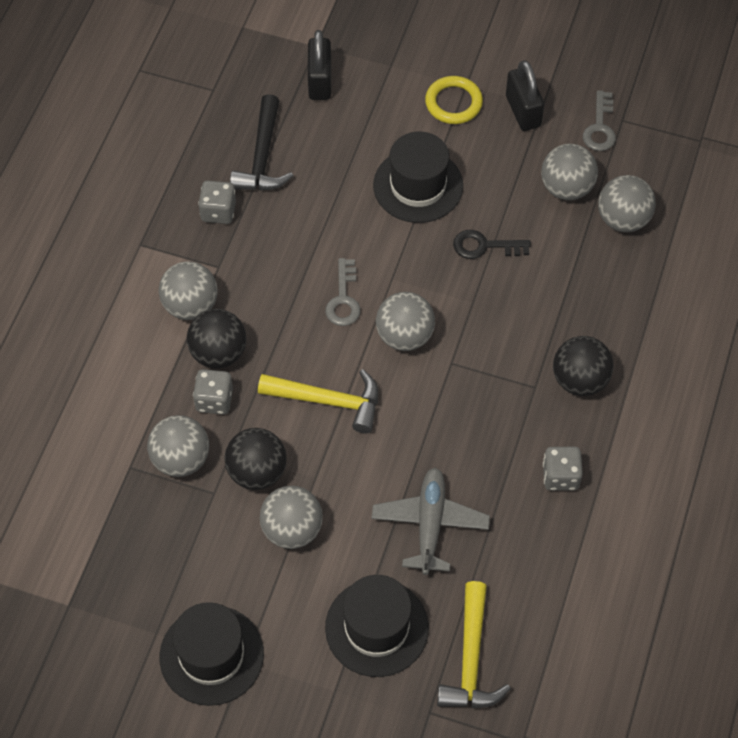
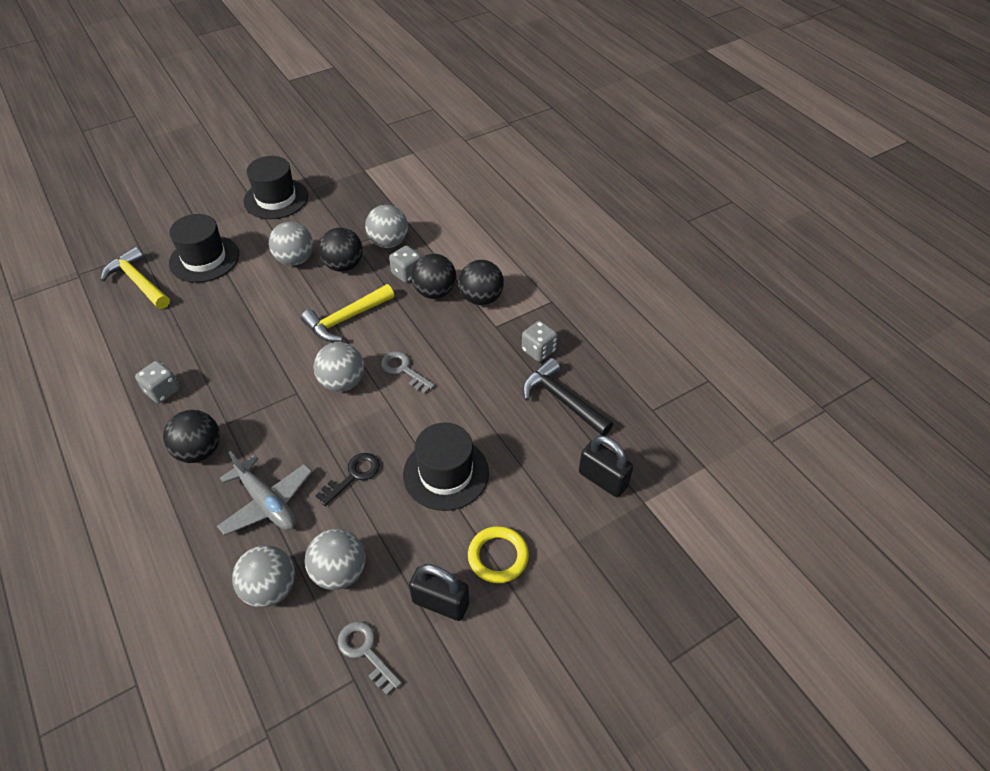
camera: 130 degrees right, 10 degrees down
(190, 305) = (481, 298): grey ball -> black ball
(430, 524) = (221, 313): grey plane -> grey plane (267, 502)

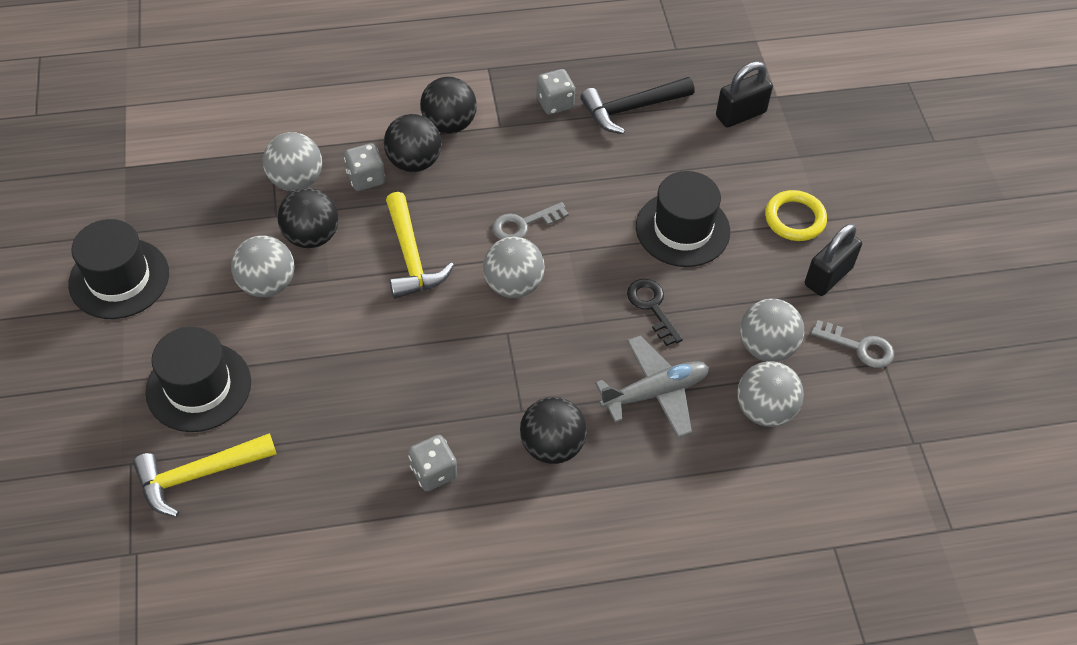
camera: 70 degrees left, 5 degrees up
(365, 652) = (859, 347): grey key -> grey key turned 135 degrees counterclockwise

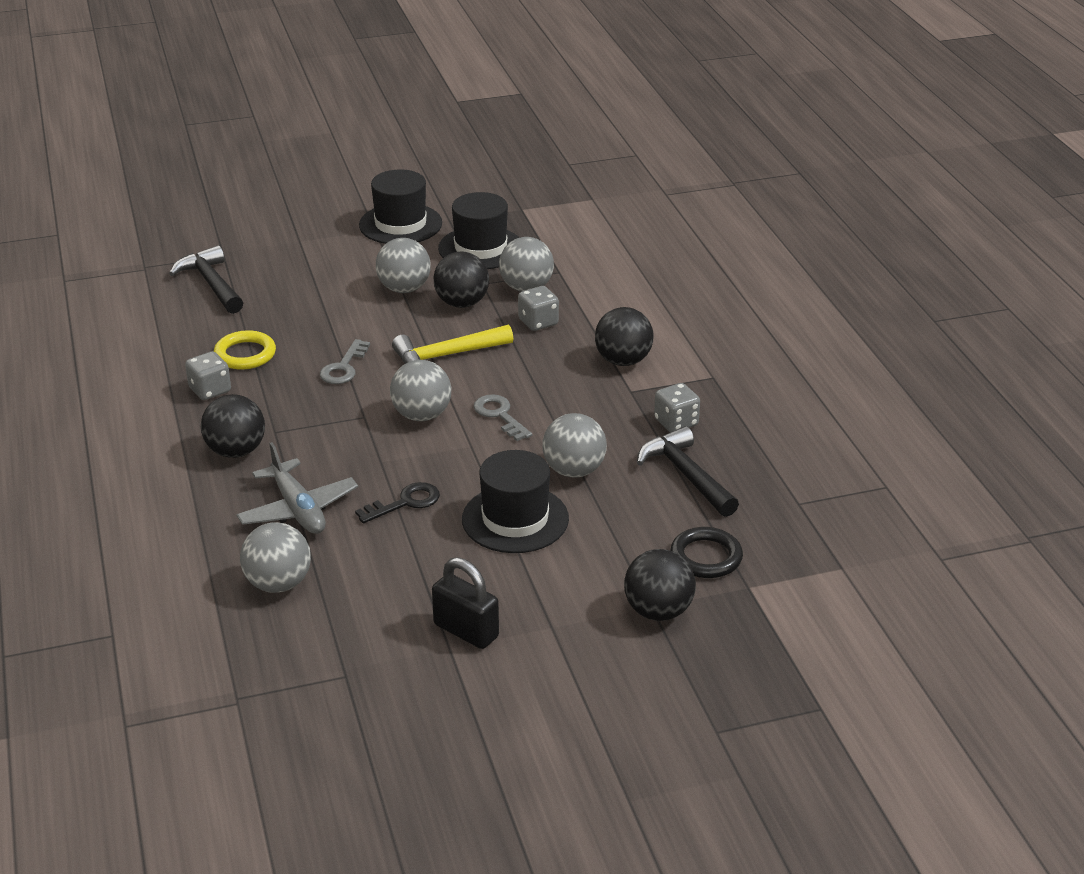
camera: 85 degrees right, 20 degrees down
(198, 387) = (295, 272): black hat -> black hat (480, 248)
(199, 475) = (211, 284): yellow hammer -> black hammer
(414, 162) = (566, 346): black ball -> black ball (658, 611)
(740, 114) = (706, 557): black padlock -> black ring
(766, 347) = (360, 584): grey ball -> grey ball (574, 470)
(795, 219) = (548, 603): yellow ring -> yellow ring (245, 354)
(859, 347) = (366, 655): grey key -> grey key (344, 367)

